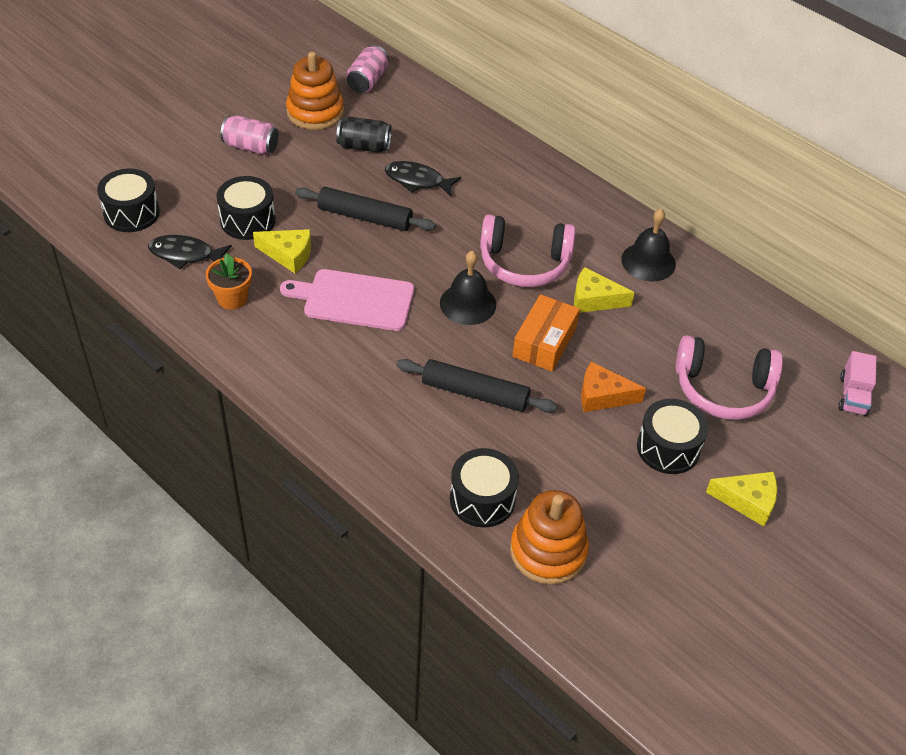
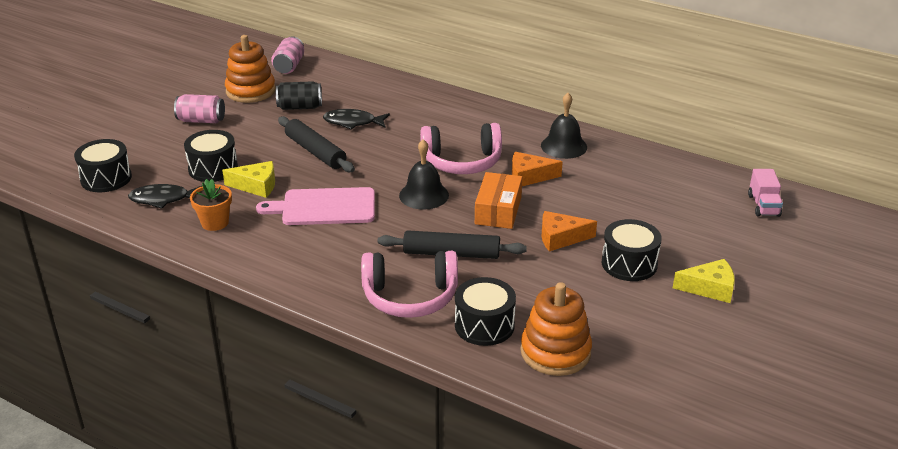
camera: 10 degrees left, 15 degrees down
(365, 217) = (315, 152): black rolling pin -> black rolling pin turned 45 degrees clockwise
(594, 299) = (529, 176): yellow cheese -> orange cheese
(723, 389) = (658, 218): pink headphones -> pink headphones (410, 297)

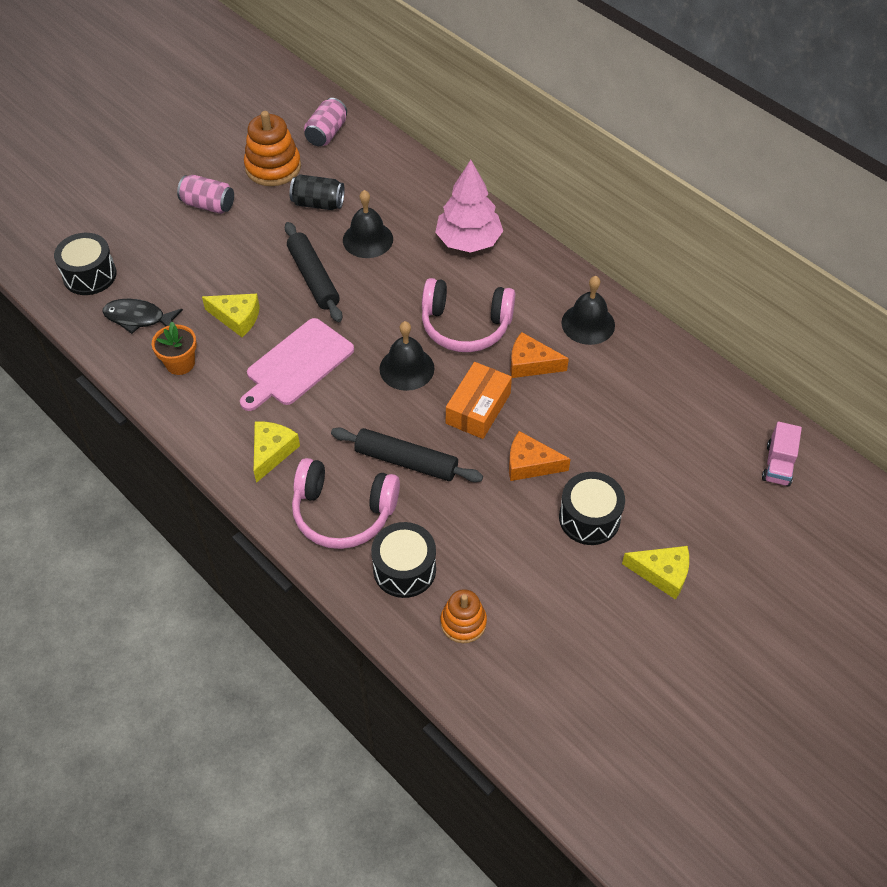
camera: 15 degrees right, 20 degrees up
(213, 168) = (200, 282): black drum -> none
(324, 207) = (297, 364): pink cutting board -> pink cutting board turned 60 degrees counterclockwise
(326, 267) = (272, 452): none -> yellow cheese
(353, 122) = (368, 239): black fish -> black bell
(440, 112) = (468, 241): none -> pink tree
(555, 352) = (463, 622): orange stacking toy -> orange stacking toy, size x0.62

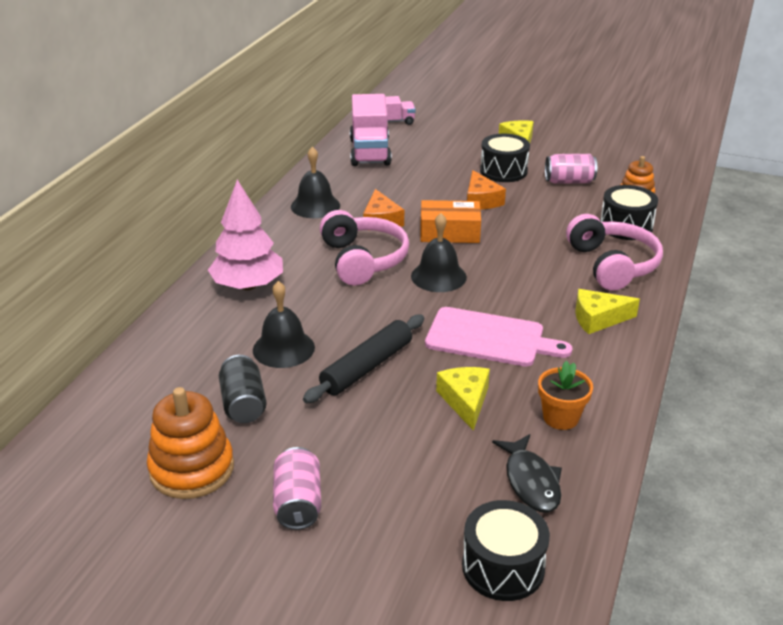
camera: 115 degrees left, 20 degrees down
(326, 133) = (100, 443): pink can -> pink can (569, 181)
(406, 461) = (534, 250): black rolling pin -> none
(696, 410) = (370, 152): none -> pink truck

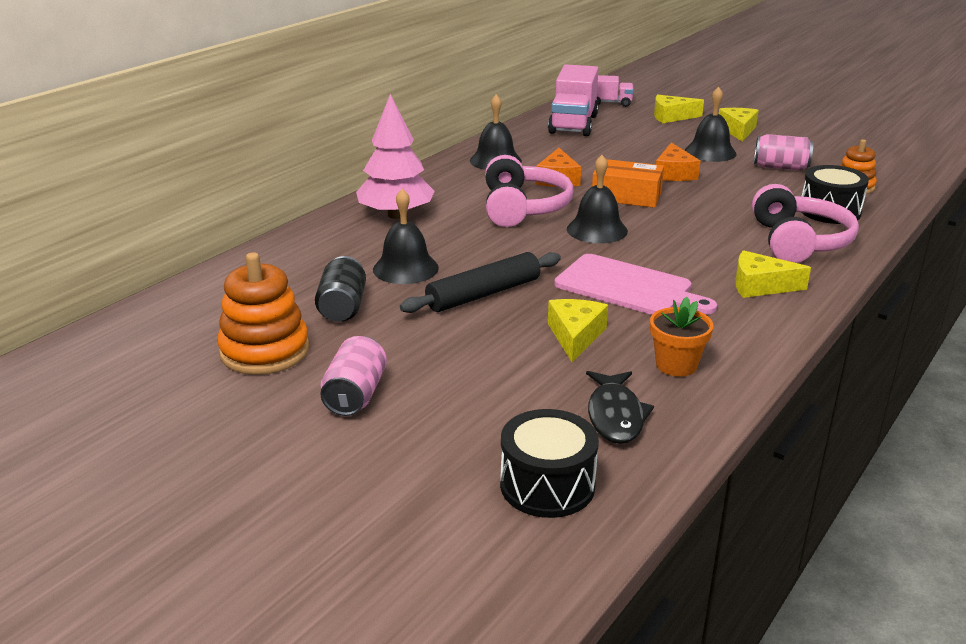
camera: 15 degrees right, 5 degrees down
(454, 132) = (671, 117): none -> yellow cheese
(503, 171) = (710, 152): black drum -> black bell

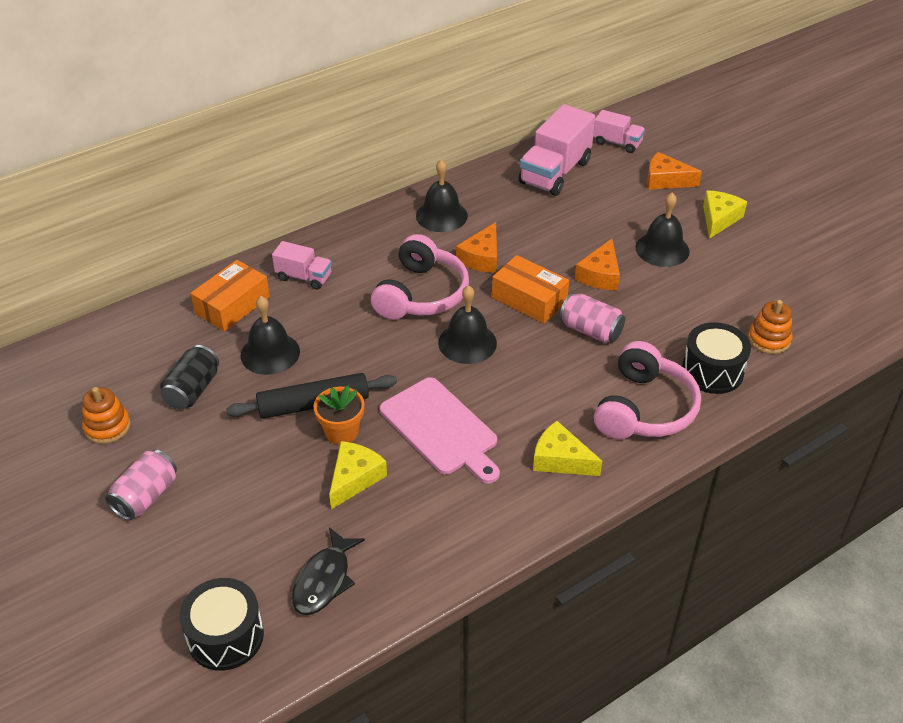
camera: 20 degrees right, 15 degrees up
(265, 351) = (107, 427): orange stacking toy -> orange stacking toy, size x0.62
(336, 244) = (232, 305): none -> orange box
(396, 215) = (304, 277): pink tree -> pink truck
(671, 117) = (665, 180): yellow cheese -> orange cheese
(676, 365) = (413, 538): orange flower pot -> orange flower pot (341, 432)
(780, 167) = (716, 290): pink can -> pink can (590, 330)

